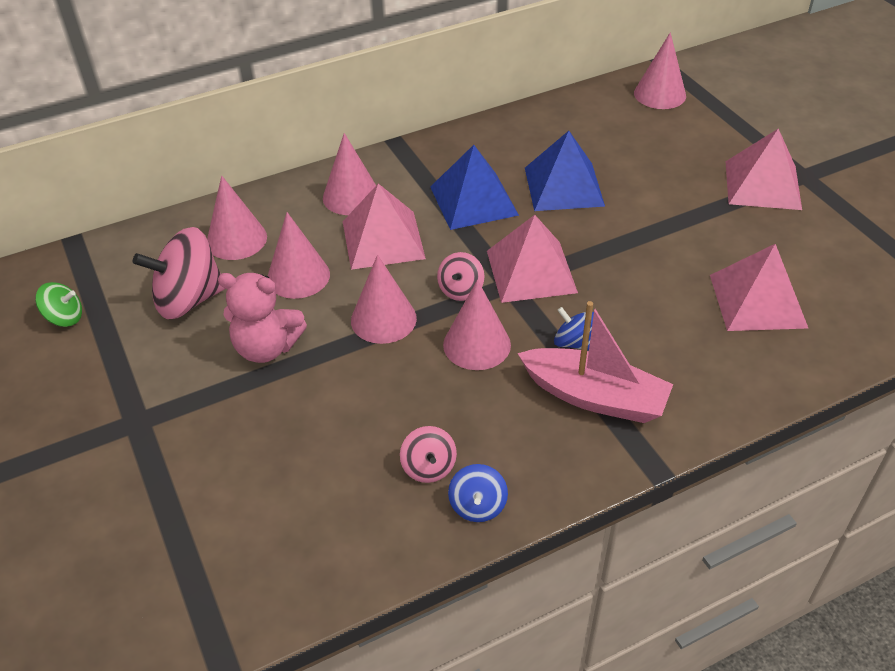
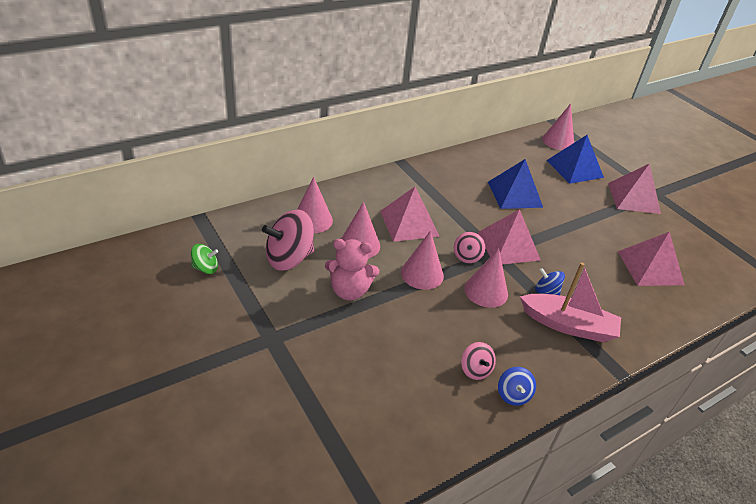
camera: 10 degrees left, 5 degrees down
(351, 196) = (382, 195): pink cone -> none
(473, 200) = (460, 201): blue pyramid -> blue pyramid (574, 168)

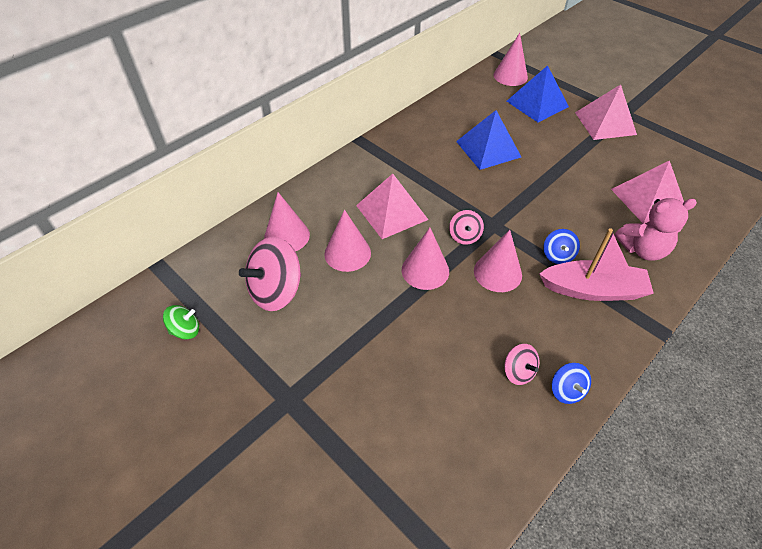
camera: 10 degrees left, 10 degrees up
(349, 291) = (355, 313): pink teddy bear -> pink teddy bear (642, 250)
(508, 246) = (502, 212): pink pyramid -> none
(546, 291) = (557, 255): blue spinning top -> blue spinning top turned 105 degrees counterclockwise

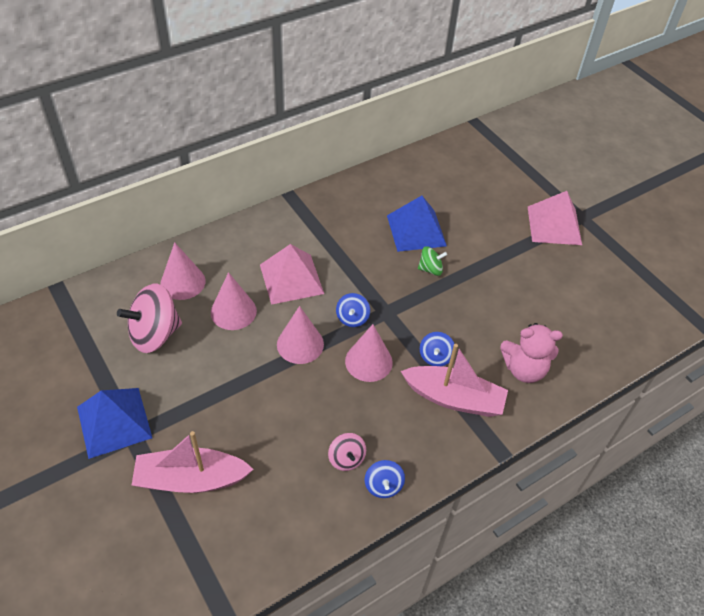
camera: 10 degrees right, 0 degrees up
(185, 330) = (63, 353): green spinning top -> green spinning top (430, 269)
(368, 431) = (191, 479): none -> pink boat
(464, 236) = (352, 318): pink spinning top -> blue spinning top
(510, 76) = (477, 151): pink cone -> none
(537, 104) = (491, 189): blue pyramid -> blue pyramid (114, 422)
(648, 199) = (557, 318): pink pyramid -> none

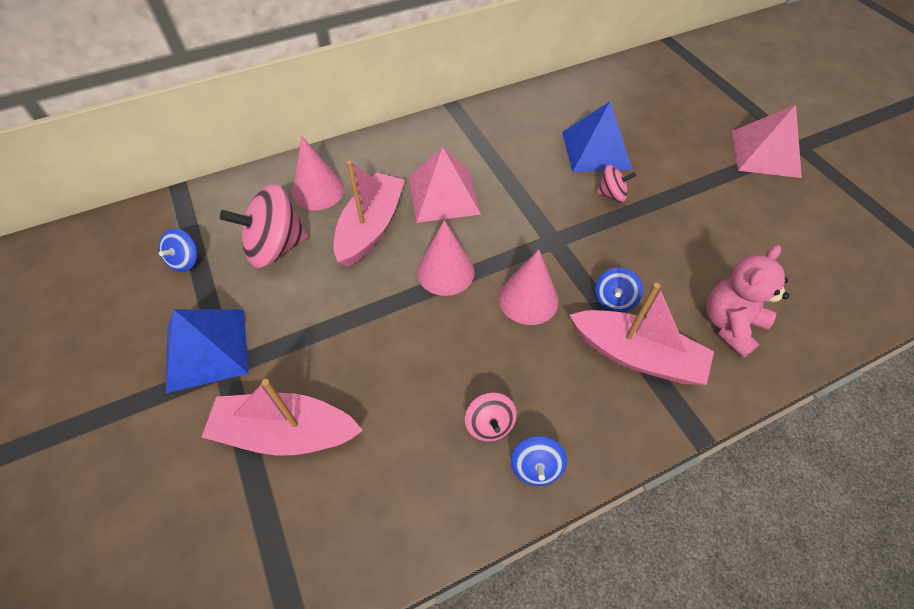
camera: 10 degrees right, 5 degrees up
(233, 311) = (371, 227): pink cone -> pink boat
(352, 318) = (512, 245): blue spinning top -> blue spinning top (185, 261)
(430, 269) = (611, 194): green spinning top -> pink spinning top
(524, 369) = (730, 325): pink teddy bear -> pink teddy bear turned 120 degrees clockwise

